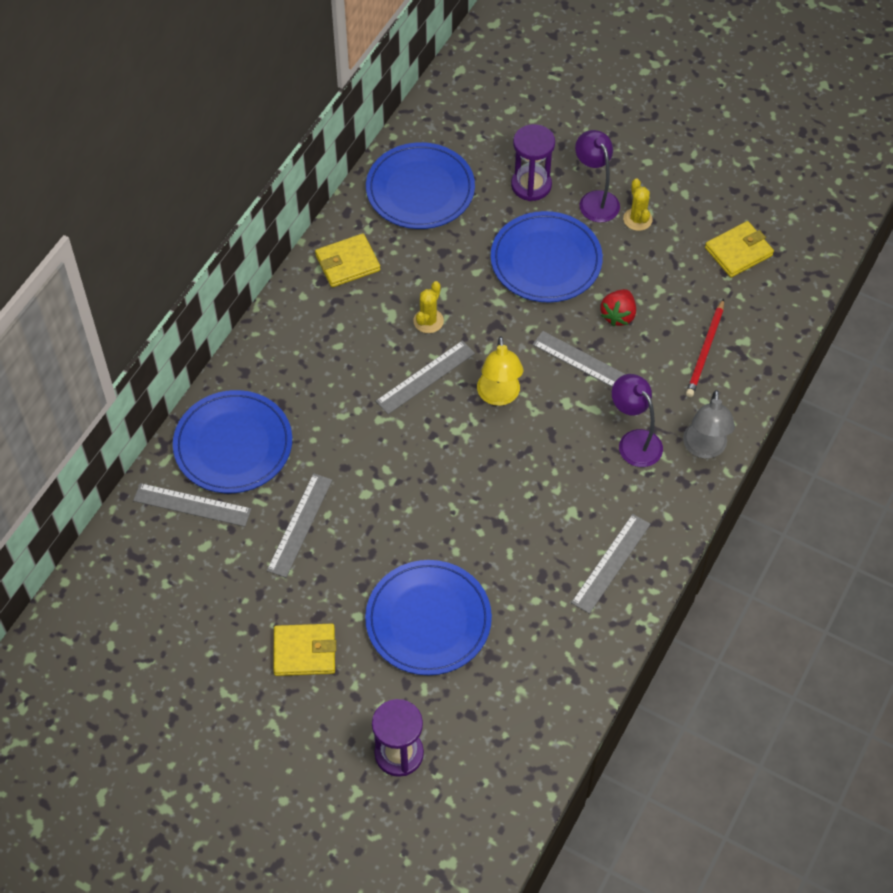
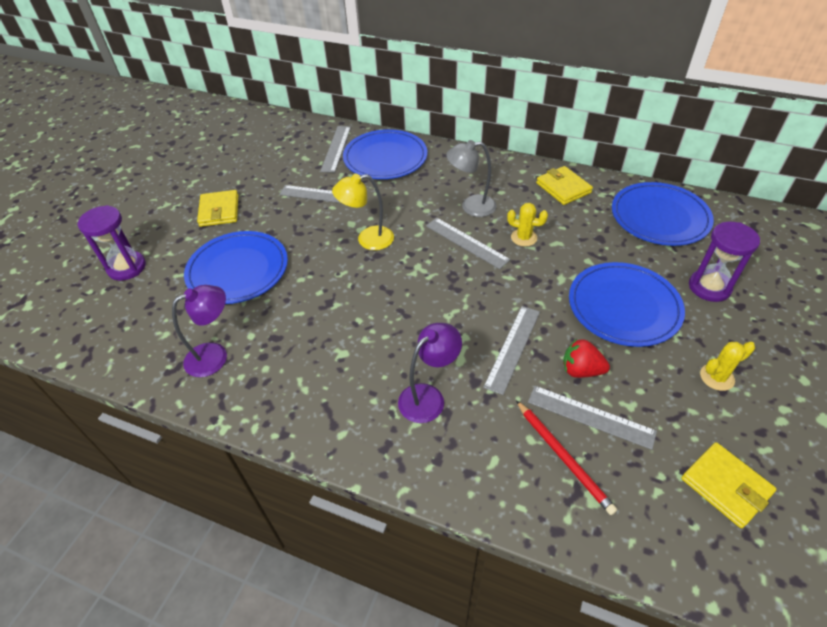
camera: 85 degrees right, 10 degrees down
(499, 396) = (459, 289): yellow lamp -> yellow lamp (367, 239)
(595, 200) = (721, 338): purple lamp -> purple lamp (215, 355)
(611, 563) = (287, 389): grey ruler -> grey ruler (590, 416)
(704, 449) = (430, 464): grey lamp -> grey lamp (471, 206)
(705, 351) = (563, 457): red pencil -> red pencil turned 135 degrees counterclockwise

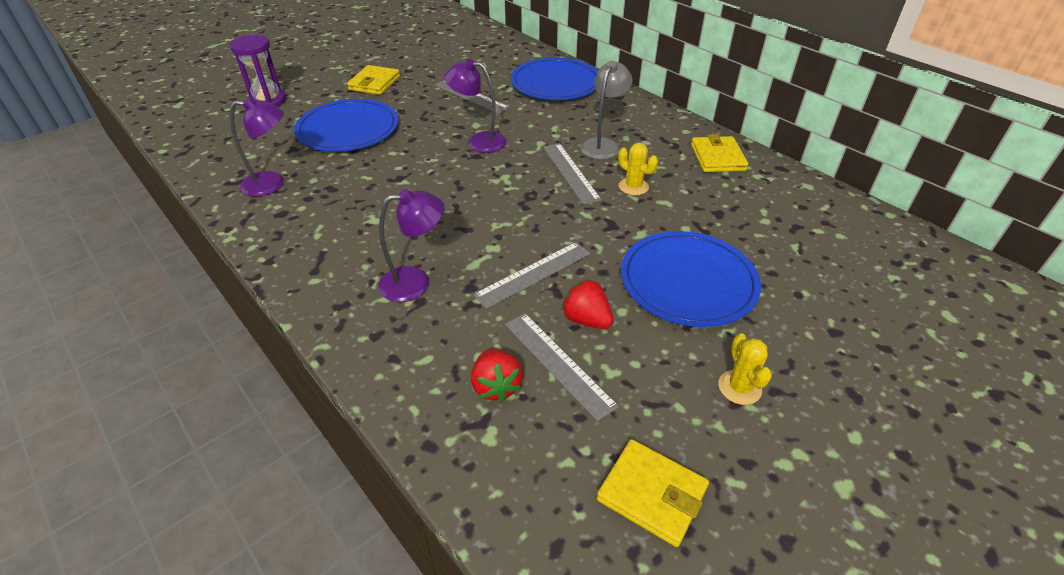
camera: 25 degrees right, 5 degrees down
(336, 148) = (517, 64): grey ruler -> none
(367, 239) = (479, 141): yellow lamp -> purple lamp
(471, 206) = (603, 145): grey lamp -> grey lamp turned 90 degrees clockwise
(563, 457) = (496, 386): red pencil -> red strawberry
(659, 217) = (808, 216): blue plate -> none
(709, 287) = (811, 300): purple hourglass -> none
(717, 377) = (739, 387): yellow cactus -> yellow cactus turned 75 degrees clockwise
(725, 486) = (652, 494): yellow wallet -> yellow wallet turned 45 degrees counterclockwise

